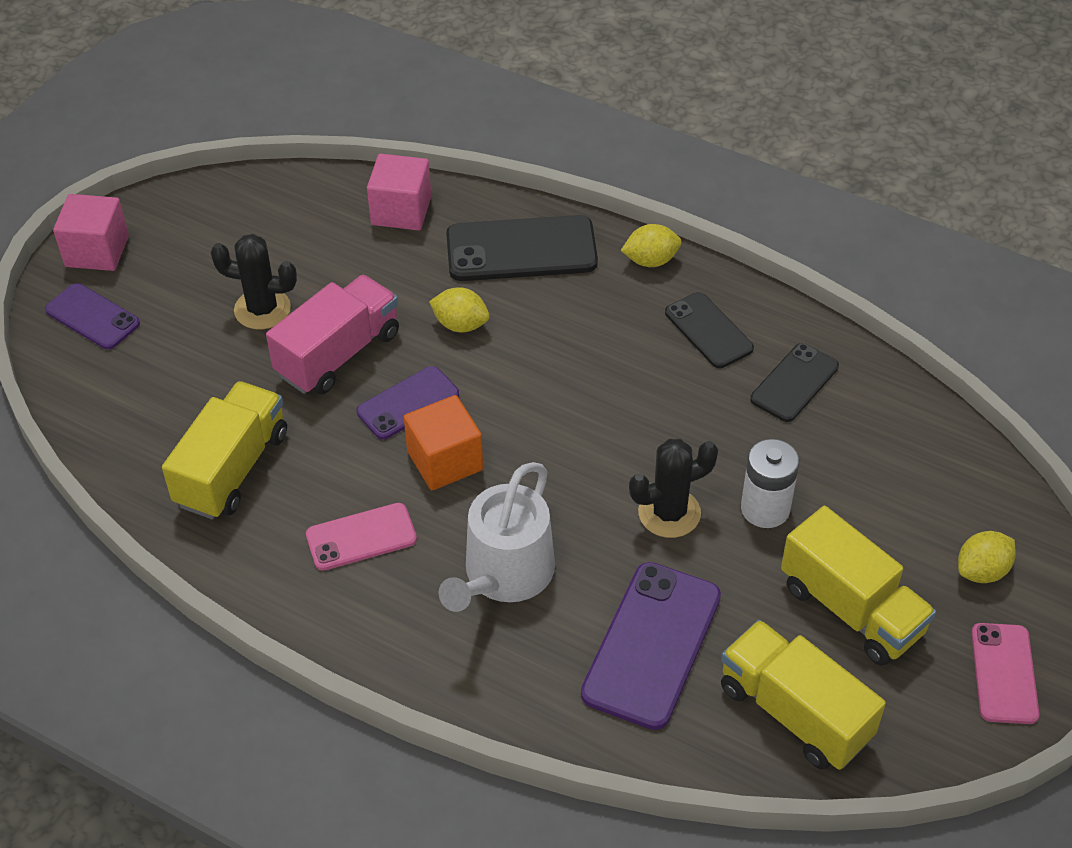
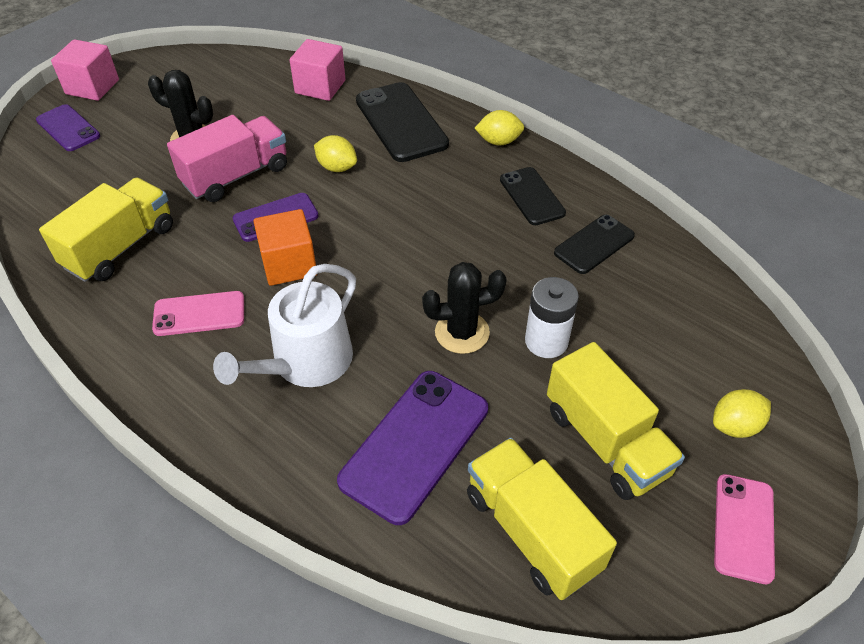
camera: 10 degrees right, 0 degrees up
(521, 250) = (401, 122): black phone -> black phone turned 60 degrees clockwise

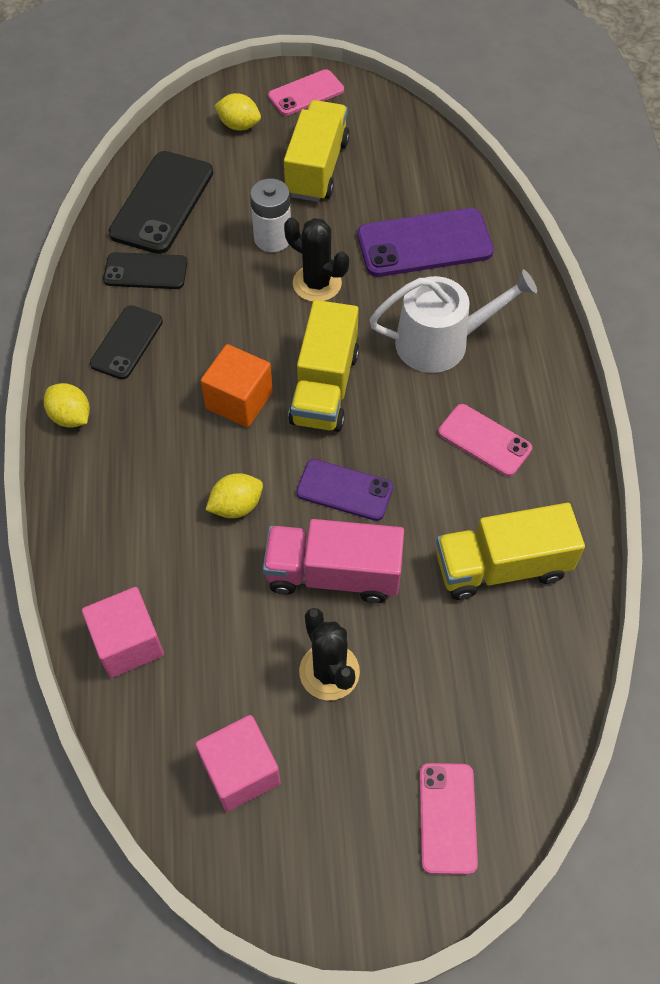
camera: 135 degrees left, 10 degrees up
(68, 128) = (447, 818): purple phone -> pink phone
(92, 87) = (368, 892): pink cube -> pink cube (241, 771)
(289, 264) = (378, 432): orange cube -> orange cube (239, 400)
(337, 167) = (236, 506): yellow lemon -> yellow lemon turned 75 degrees clockwise
(401, 122) = (118, 514): black phone -> black phone (162, 203)
(531, 531) = (411, 163): yellow truck -> yellow truck (324, 387)

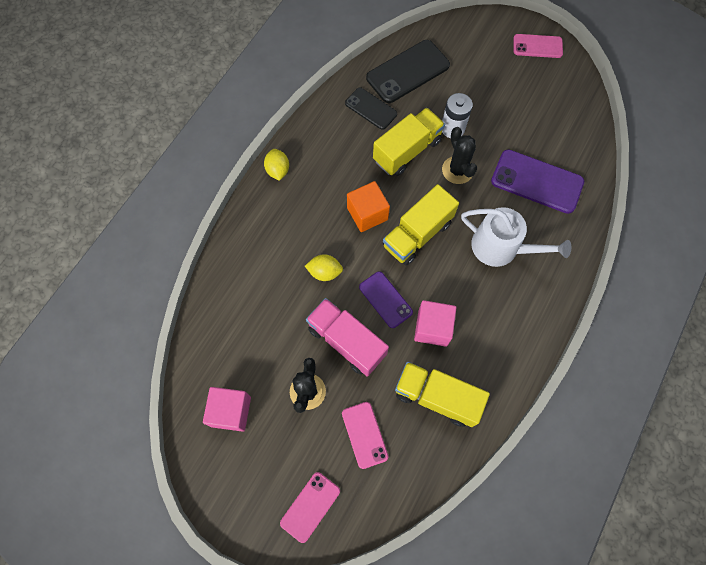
camera: 35 degrees right, 10 degrees up
(127, 342) = (333, 145): black phone -> none
(128, 643) = (224, 310): pink cube -> pink cube (432, 328)
(239, 125) = (484, 46): yellow lemon -> none
(317, 168) = (509, 99): yellow truck -> yellow truck (407, 151)
(484, 440) = (482, 320): pink phone -> pink phone (364, 434)

